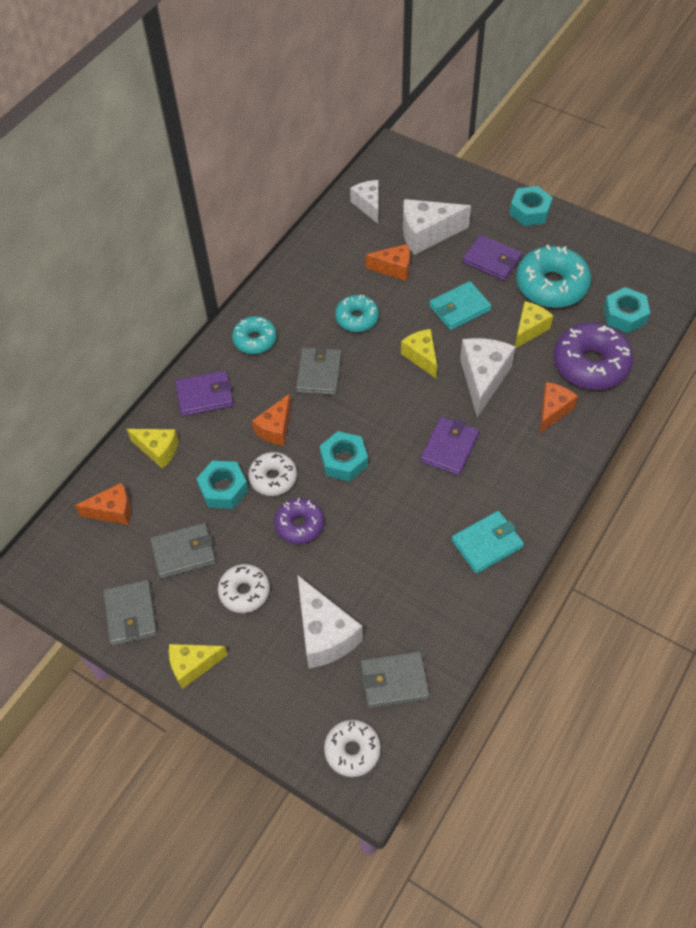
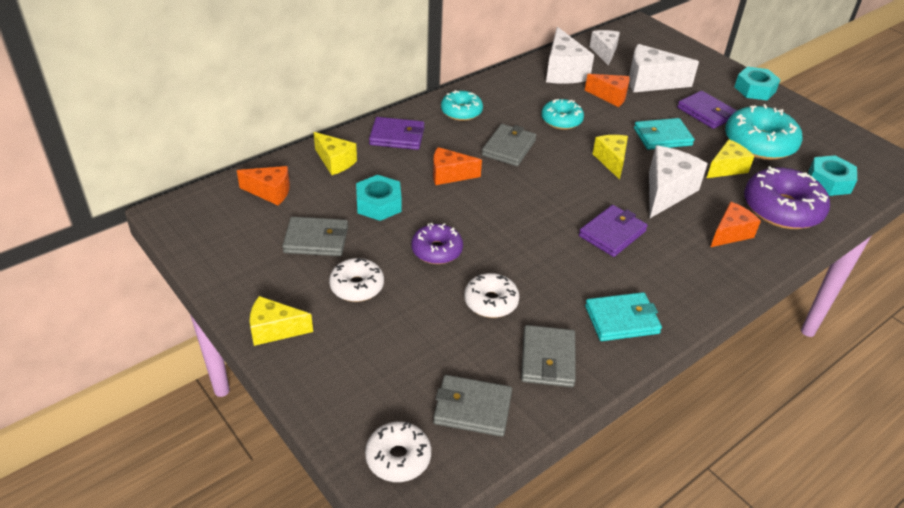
camera: 15 degrees right, 15 degrees down
(131, 614) = (240, 271): grey wallet -> grey wallet (548, 359)
(273, 478) = (429, 209): white donut -> white donut (491, 302)
(275, 428) = (449, 175): orange cheese -> orange cheese turned 45 degrees clockwise
(324, 634) = (418, 344): white cheese -> white cheese (563, 71)
(344, 460) = (503, 215): turquoise nut -> none

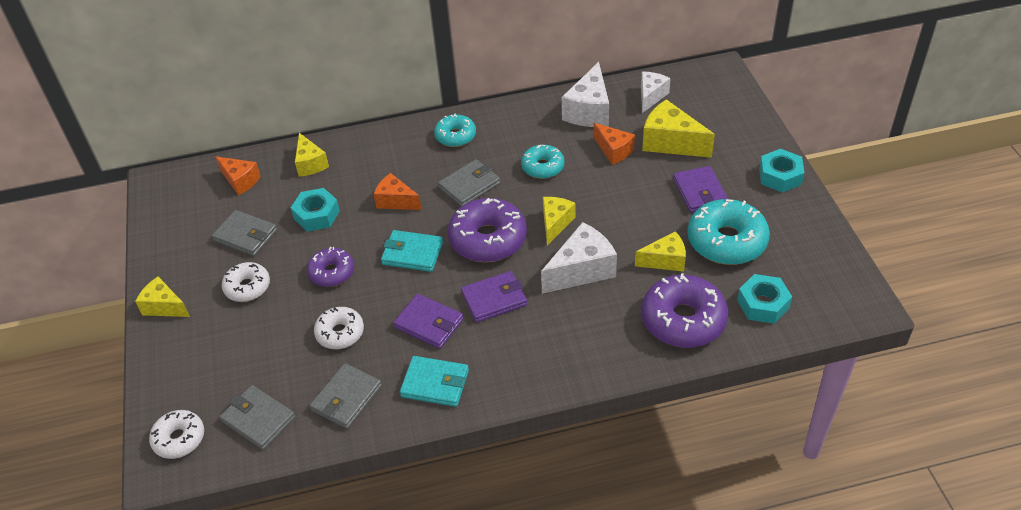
camera: 30 degrees right, 5 degrees up
(397, 136) = (379, 150): purple wallet -> purple wallet (429, 323)
(563, 186) = (488, 239): none -> purple donut
(650, 82) = (670, 142): white cheese -> yellow cheese
(662, 137) = (629, 209): turquoise wallet -> turquoise wallet (412, 253)
(730, 233) = (606, 331): orange cheese -> none

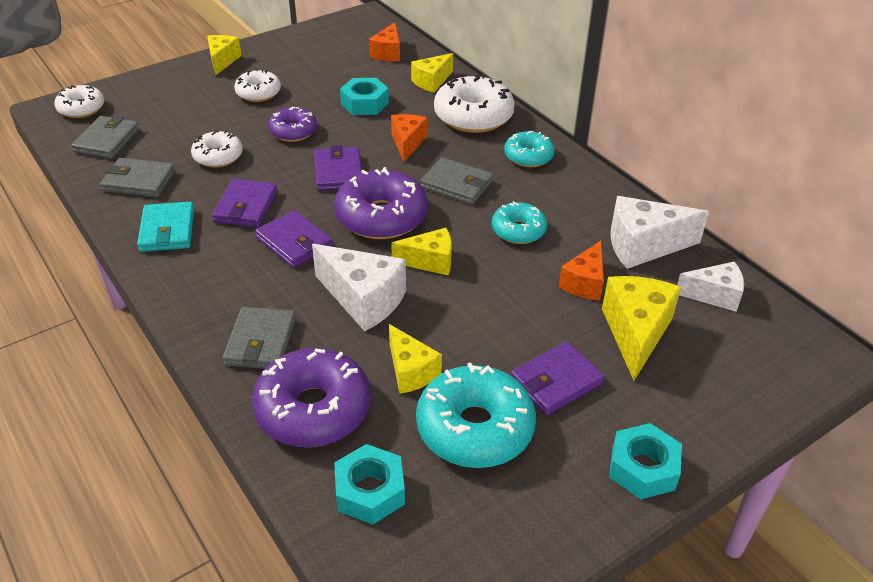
camera: 65 degrees right, 5 degrees down
(245, 235) = (320, 74): grey wallet -> grey wallet (260, 342)
(381, 152) = (473, 116): none -> white donut
(412, 253) = (338, 172): turquoise wallet -> purple wallet

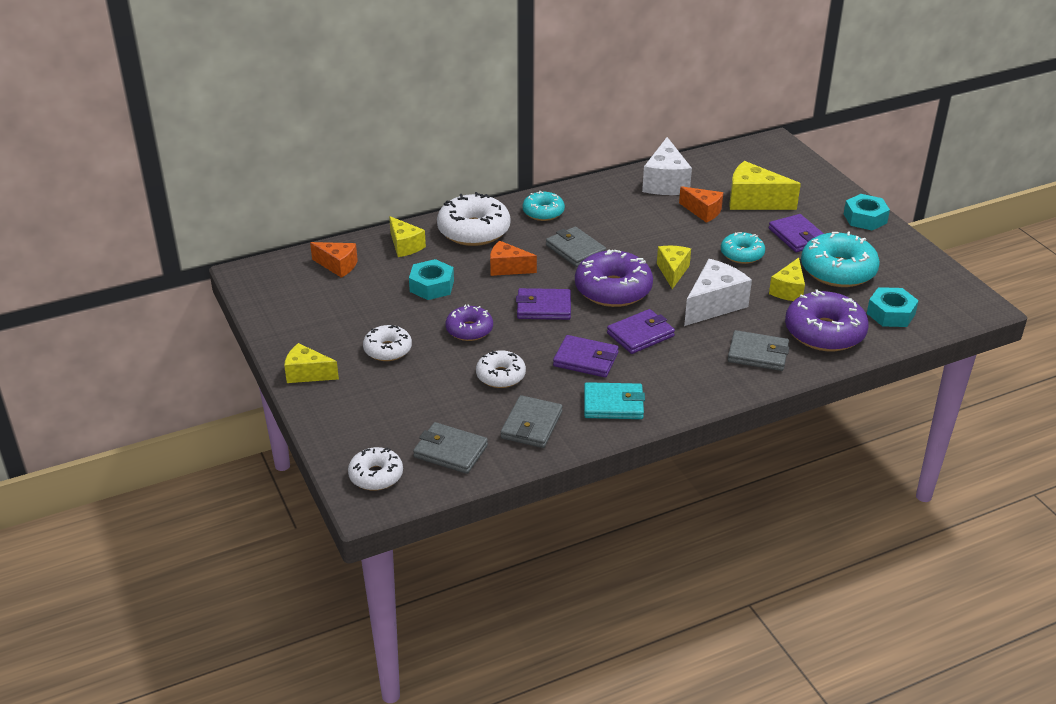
camera: 80 degrees left, 5 degrees down
(410, 371) = (788, 290): yellow cheese -> yellow cheese turned 135 degrees clockwise
(456, 184) = (575, 250): grey wallet -> grey wallet turned 75 degrees counterclockwise
(518, 230) = (640, 229): turquoise donut -> turquoise donut (742, 254)
(714, 295) = (719, 167): white cheese -> none

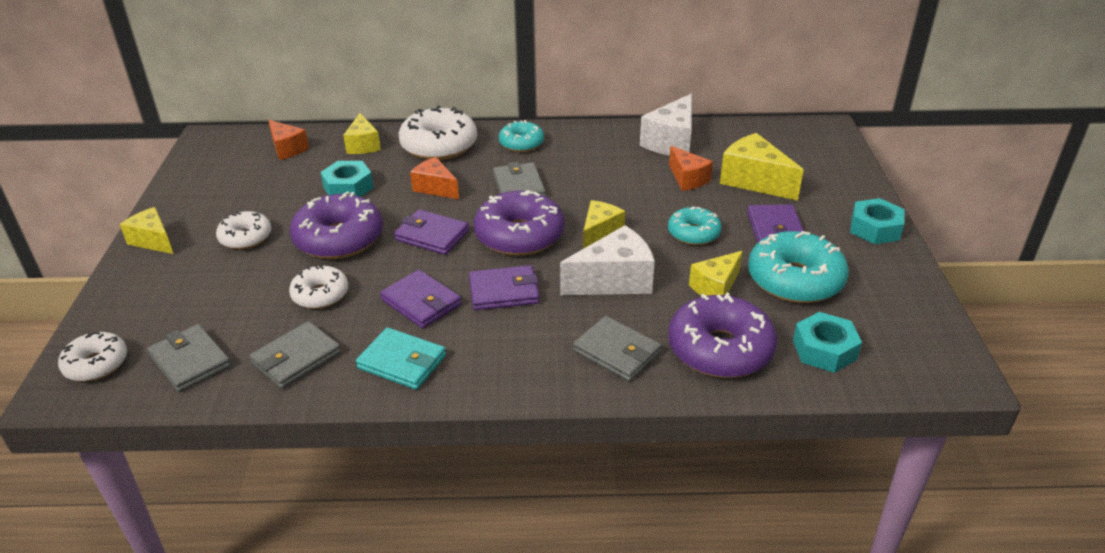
camera: 25 degrees right, 0 degrees up
(469, 330) = (339, 239): purple donut -> purple donut, size x1.70

